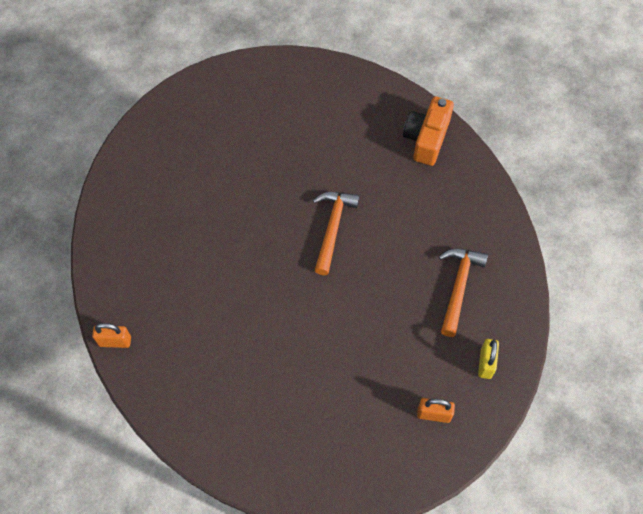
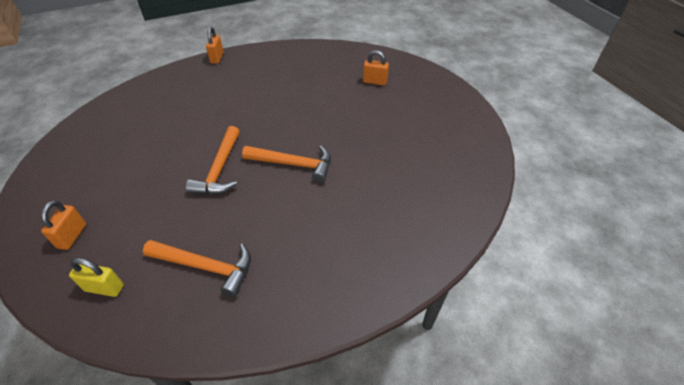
camera: 90 degrees right, 15 degrees down
(190, 151) = (375, 82): none -> orange padlock
(340, 297) = (220, 169): none -> orange hammer
(426, 138) = (408, 245): orange camera -> none

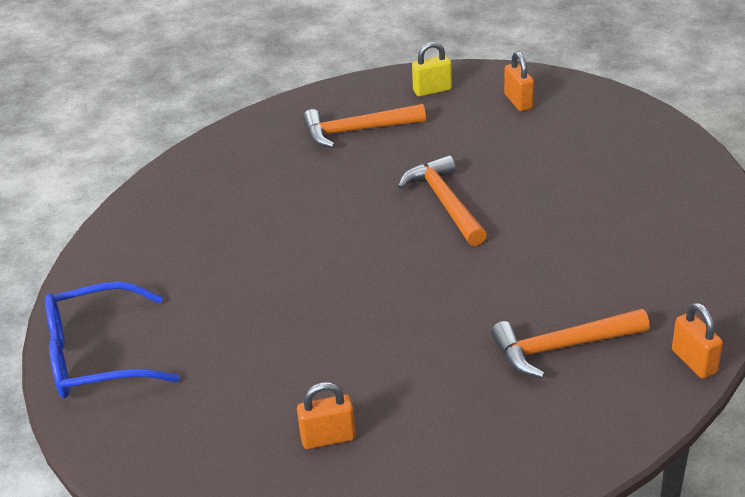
camera: 155 degrees right, 10 degrees down
(294, 164) = (353, 243): orange hammer -> orange hammer (561, 347)
(470, 154) = (96, 357): none -> blue glasses

